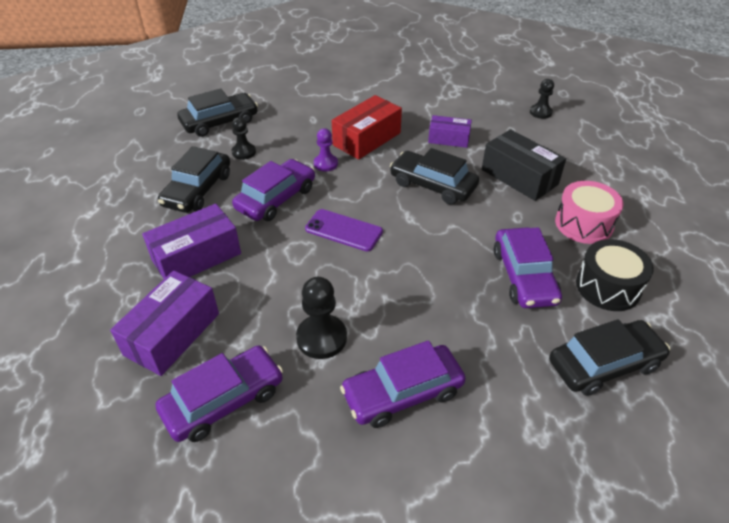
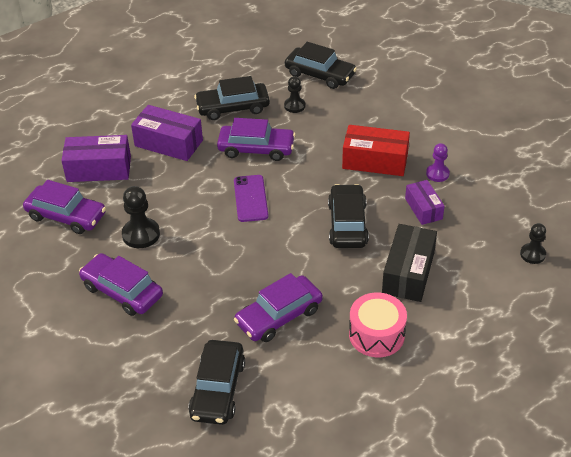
camera: 60 degrees right, 0 degrees up
(325, 164) = (320, 153): purple pawn -> purple pawn (437, 174)
(604, 364) = (217, 389): black car -> black car turned 60 degrees clockwise
(608, 287) = (306, 371): black drum -> none

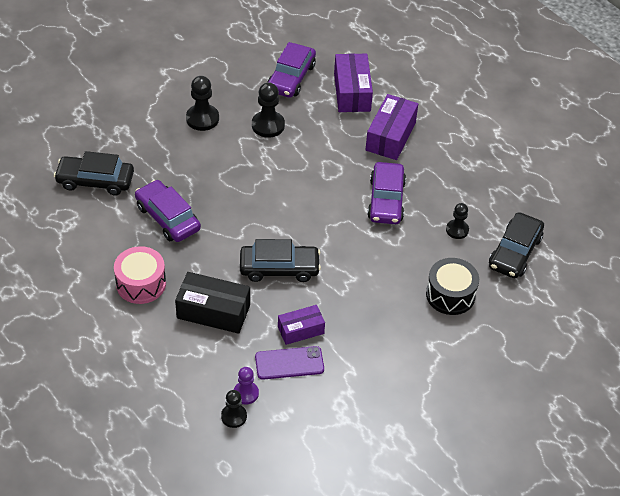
camera: 85 degrees right, 5 degrees up
(122, 291) = (202, 119): purple car -> black pawn
(233, 107) = (449, 181): black car -> none
(250, 198) = (314, 197): purple phone -> purple phone (289, 363)
(371, 113) = (450, 295): none -> black drum
(375, 161) = (372, 294): red box -> none
(437, 174) = (354, 346): purple pawn -> purple pawn (246, 393)

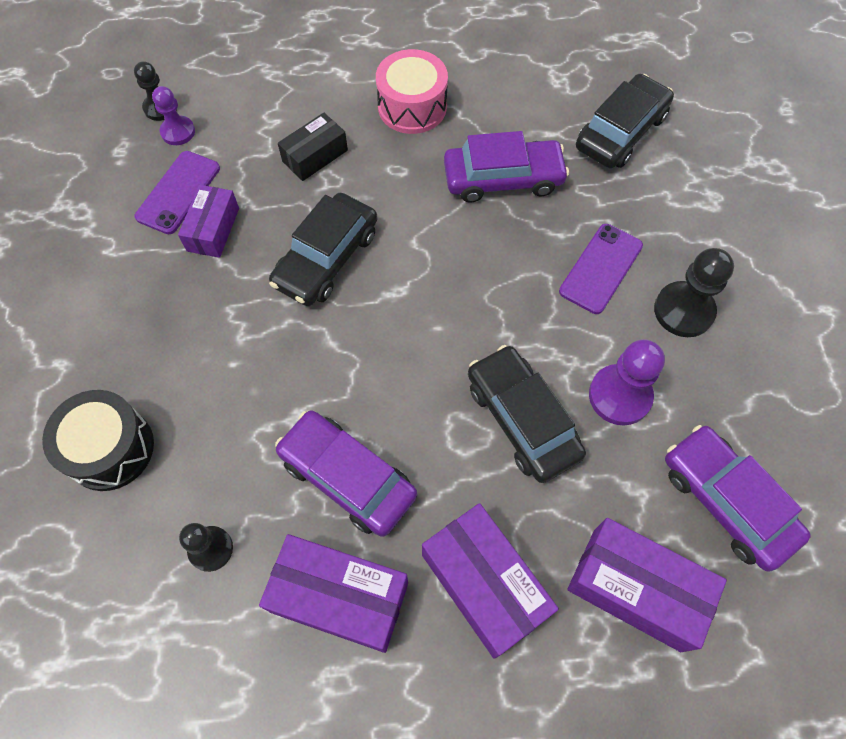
camera: 125 degrees right, 15 degrees up
(200, 156) = (600, 268): none -> purple phone
(213, 311) = (315, 156): black box -> black box, size x0.62
(268, 125) = (619, 396): black pawn -> purple pawn
(436, 178) = (339, 597): none -> purple box
(514, 252) = (98, 613): black car -> black car (522, 419)

